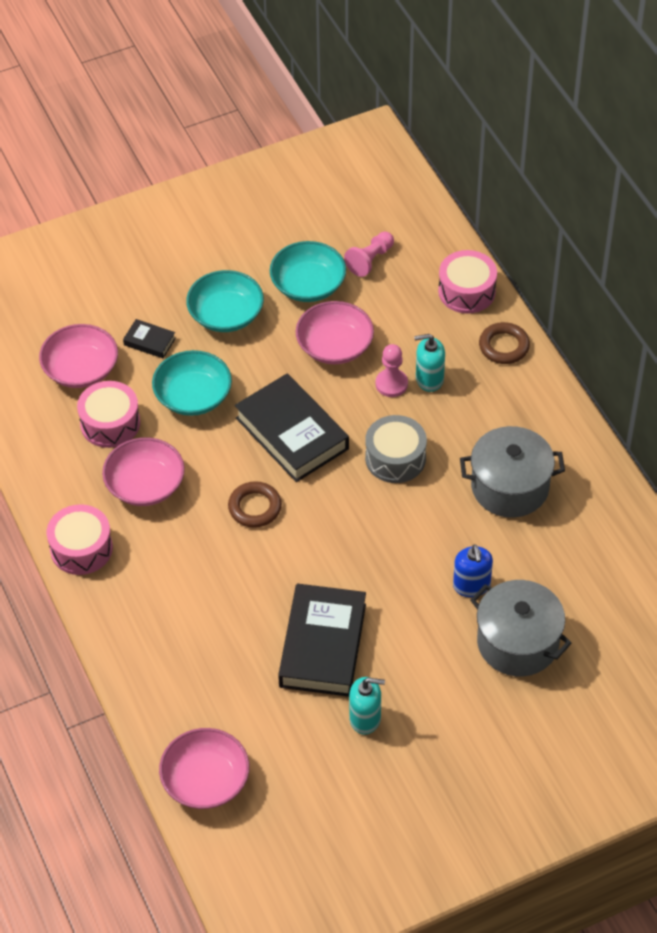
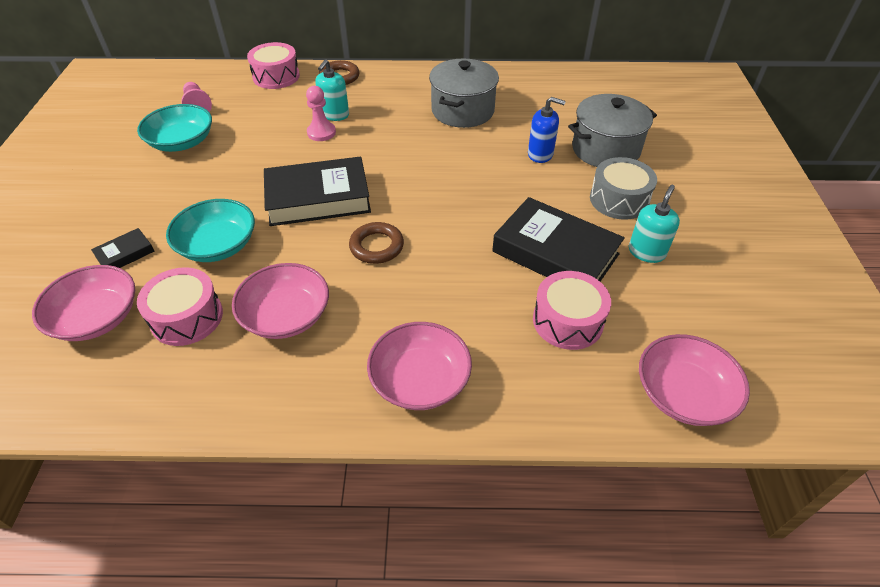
camera: 65 degrees left, 5 degrees down
(81, 548) = (322, 401): pink drum -> pink drum (567, 321)
(226, 314) = (155, 195): turquoise bowl -> none
(334, 346) = (256, 148): pink bowl -> pink bowl (420, 380)
(395, 458) = (392, 153): grey drum -> grey drum (619, 200)

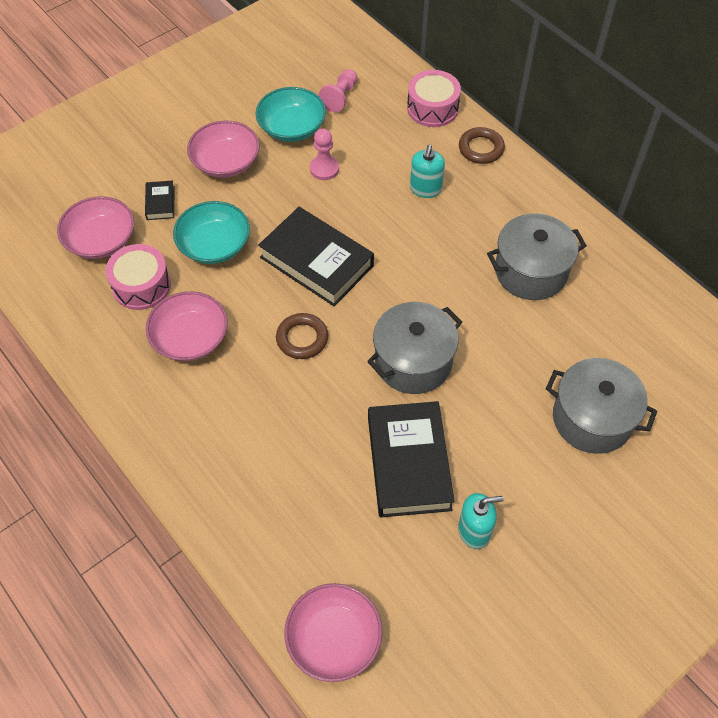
camera: 50 degrees right, 10 degrees up
(125, 254) = (160, 203): black book -> black book turned 75 degrees clockwise
(321, 133) = (393, 199): pink pawn -> pink pawn (324, 169)
(335, 115) = (425, 189): turquoise soap dispenser -> turquoise soap dispenser turned 60 degrees counterclockwise
(420, 380) = (204, 458): pink bowl -> pink bowl (226, 162)
(469, 200) = (413, 361): none -> grey pot
(540, 154) = (529, 372): blue soap dispenser -> none
(567, 321) = (340, 517): pink drum -> none
(619, 200) = (526, 471): grey drum -> none

